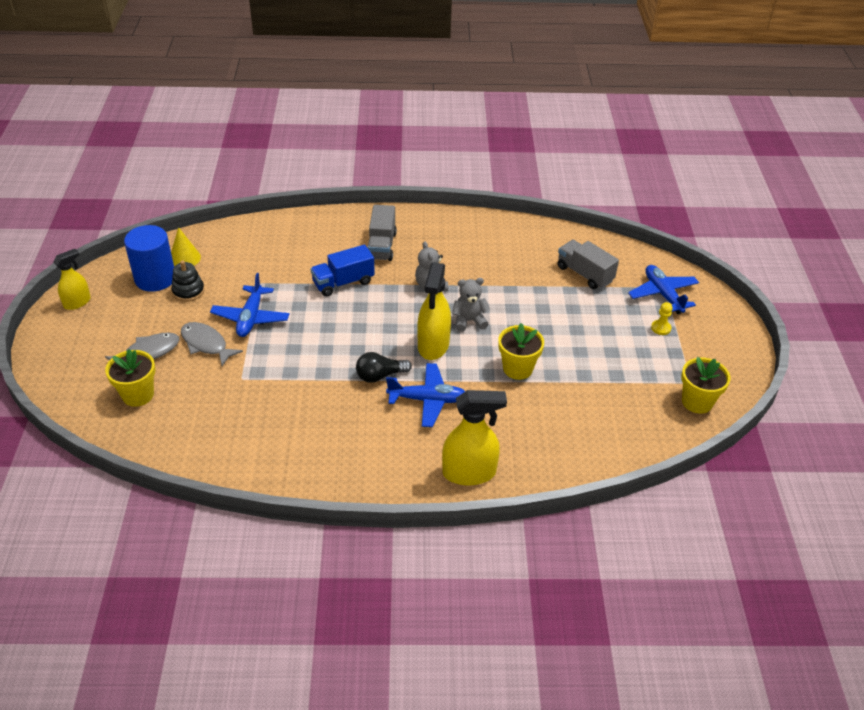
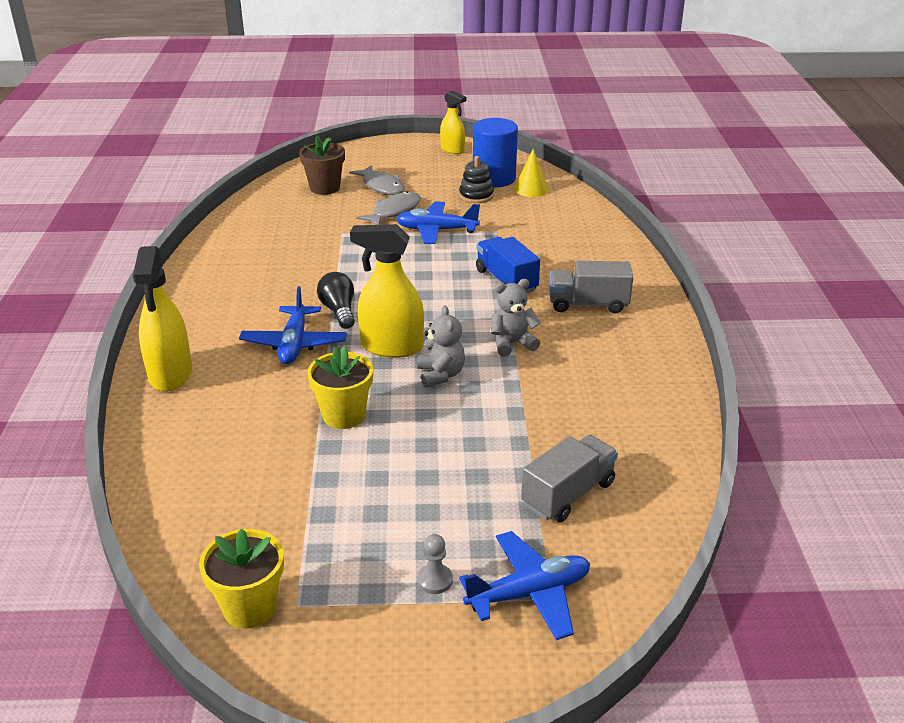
camera: 90 degrees right, 10 degrees down
(138, 395) = (325, 188): yellow flower pot -> brown flower pot
(661, 328) = (435, 580): yellow pawn -> grey pawn

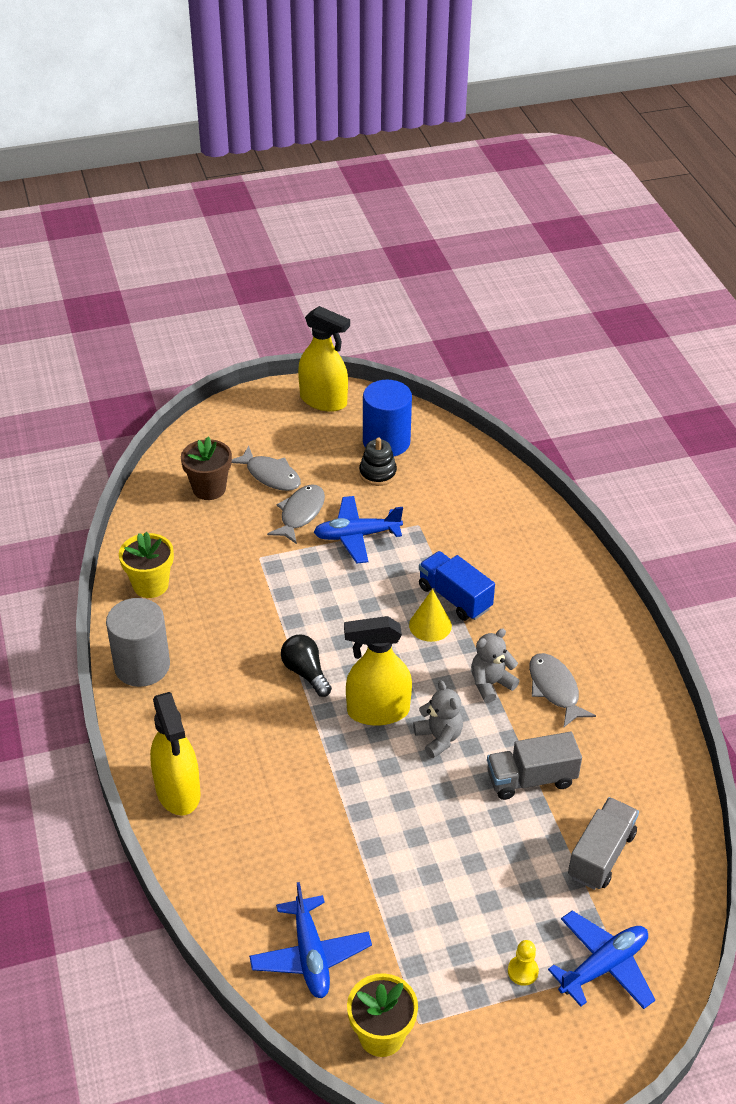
camera: 15 degrees left, 10 degrees up
(196, 286) = (142, 666): none -> grey cylinder
(294, 344) = (281, 726): blue plane -> blue plane (310, 955)
(343, 415) = (369, 807): yellow flower pot -> yellow flower pot (150, 585)
(435, 580) = (522, 971): grey pawn -> yellow pawn
(452, 150) = (323, 401): yellow spray bottle -> yellow spray bottle, size x1.62
(531, 189) = (431, 452): yellow cone -> yellow cone (430, 625)
(575, 357) = (555, 689): none -> grey fish
(588, 304) = (544, 616): grey truck -> grey truck (531, 779)

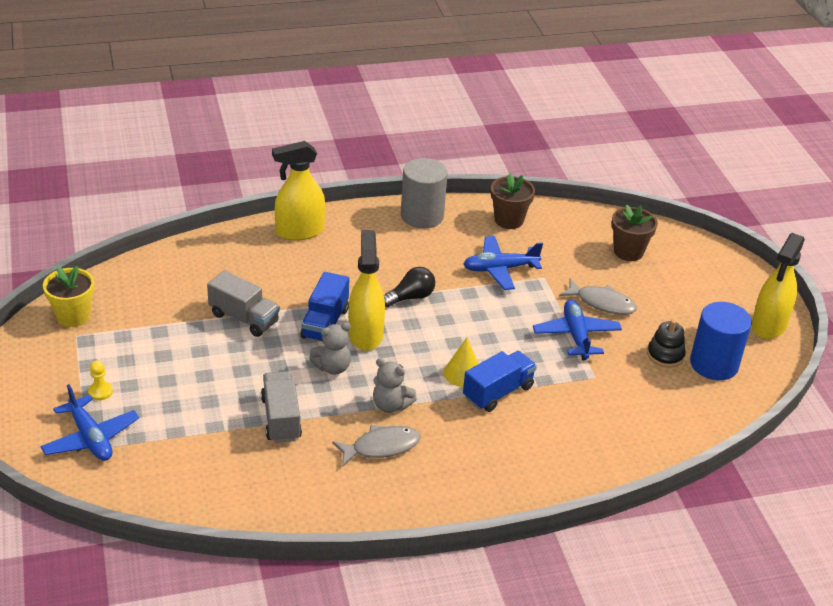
camera: 90 degrees right, 5 degrees down
(150, 585) = (509, 220): yellow flower pot -> brown flower pot
(270, 475) = (651, 287): grey fish -> none
(310, 955) = (146, 287): blue plane -> blue plane (500, 269)
(362, 750) = (325, 323): none -> blue truck
(491, 684) = (391, 405): grey teddy bear -> grey teddy bear turned 150 degrees clockwise
(601, 855) = (194, 452): grey truck -> grey truck (244, 318)

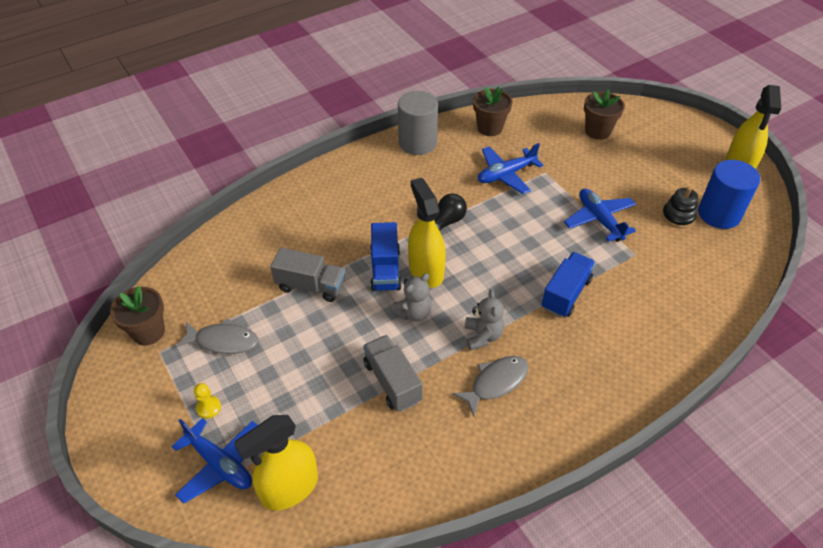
camera: 15 degrees left, 10 degrees up
(73, 316) = (148, 332): yellow flower pot -> brown flower pot
(299, 231) = (321, 185): yellow spray bottle -> yellow spray bottle (289, 488)
(391, 405) = (482, 336): grey teddy bear -> grey teddy bear turned 105 degrees counterclockwise
(463, 373) = (527, 284): yellow cone -> none
(602, 303) = (603, 183): grey fish -> grey fish (223, 341)

